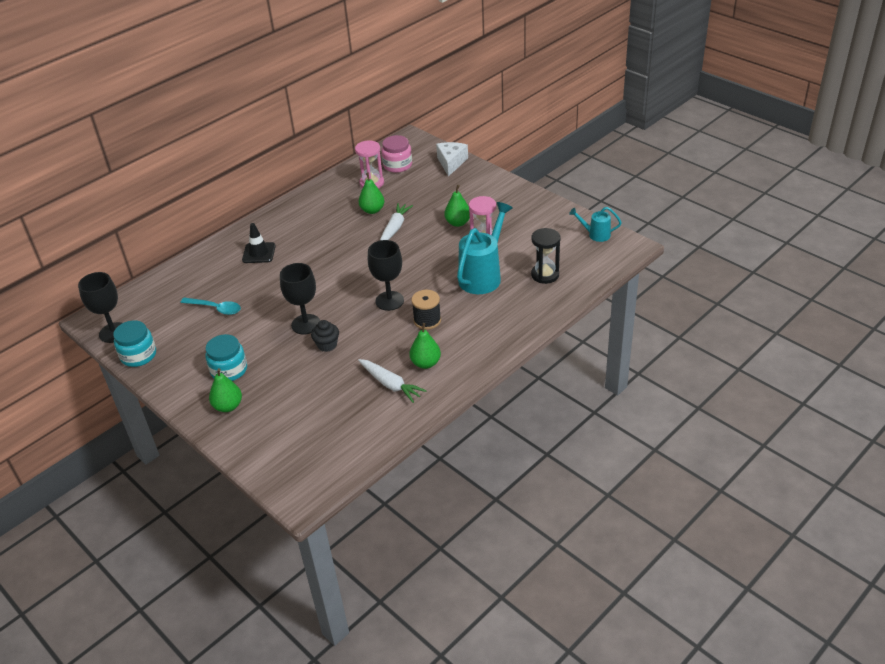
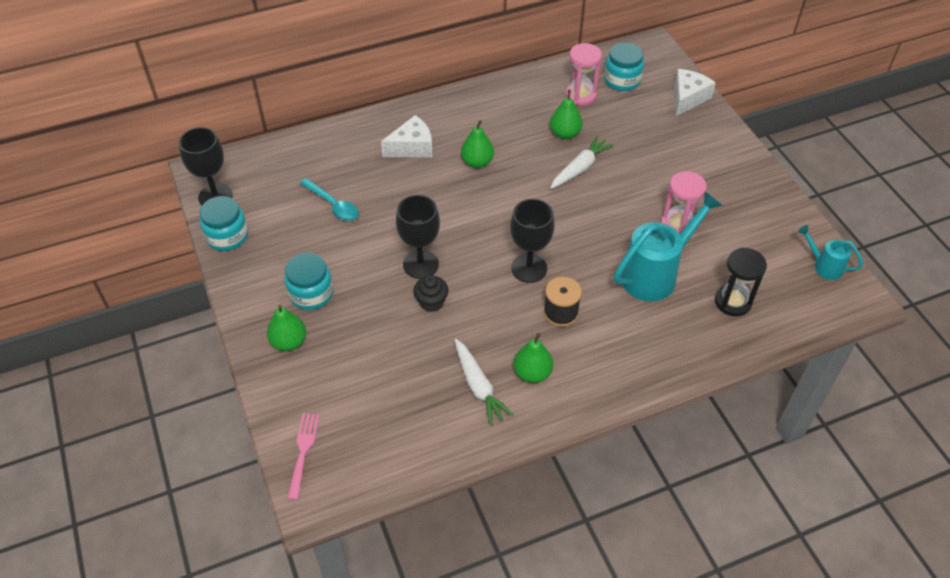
camera: 20 degrees right, 10 degrees up
(259, 253) = (412, 147): black traffic cone -> white cheese
(278, 470) = (303, 451): none -> pink fork
(397, 165) = (622, 80): pink jar -> turquoise jar
(458, 223) = (658, 187): green pear -> green pear (477, 162)

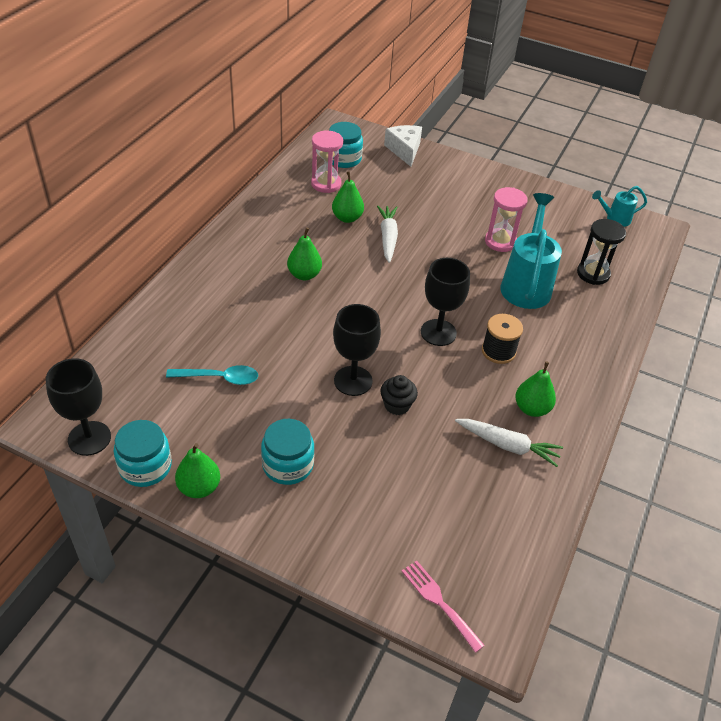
camera: 45 degrees left, 5 degrees down
(289, 342) = (317, 520): green pear -> green pear (199, 487)
(412, 147) = (235, 291): white cheese -> none

